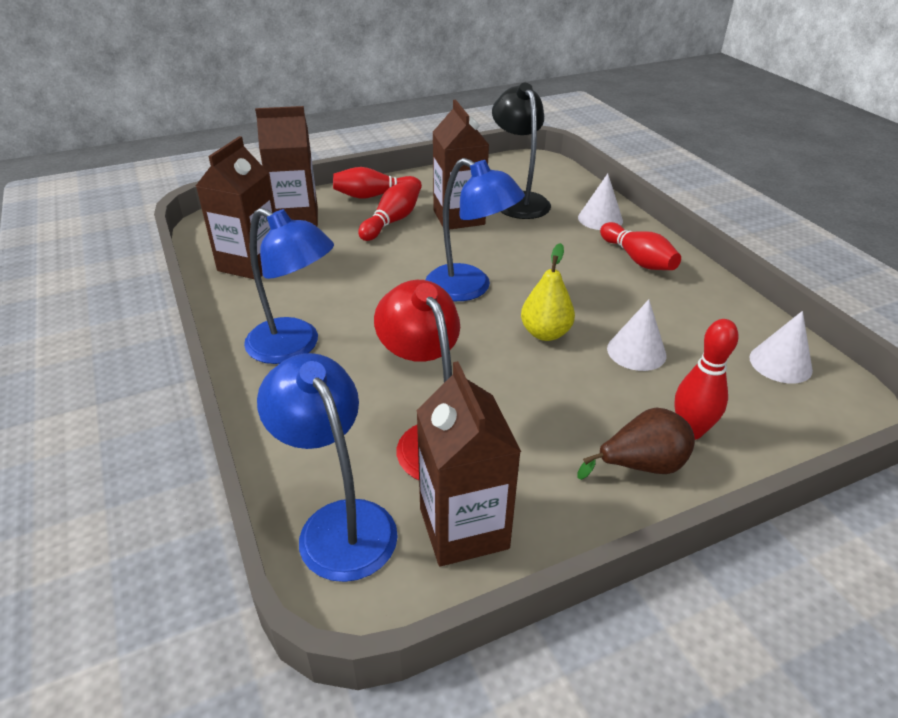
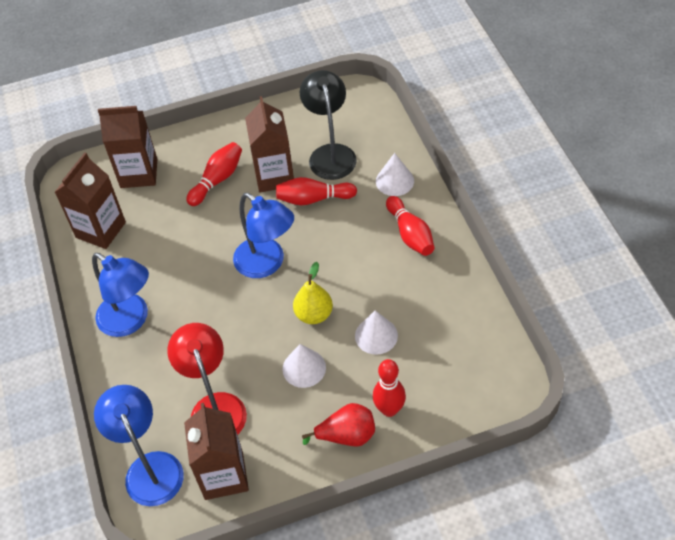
camera: 10 degrees right, 15 degrees up
(374, 196) = (206, 144): red bowling pin -> red bowling pin (313, 199)
(641, 465) = (346, 436): brown pear -> red pear
(780, 363) = (478, 351): white cone -> white cone (304, 368)

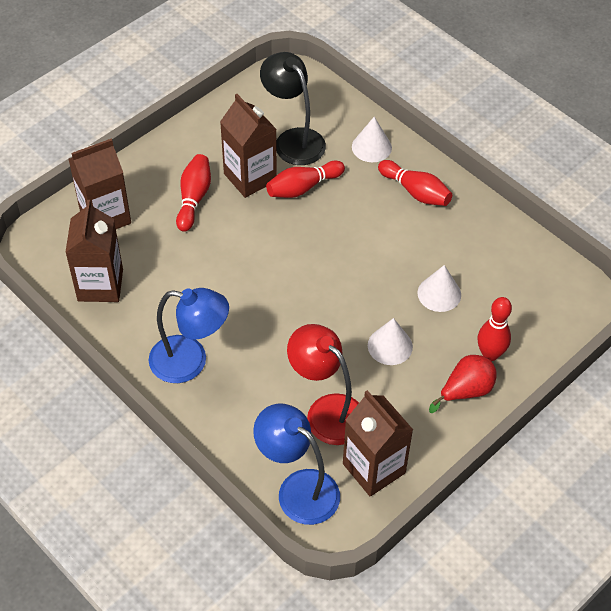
camera: 30 degrees left, 0 degrees up
(267, 264) = (295, 263): blue lamp -> none
(314, 314) = (369, 294): yellow pear -> none

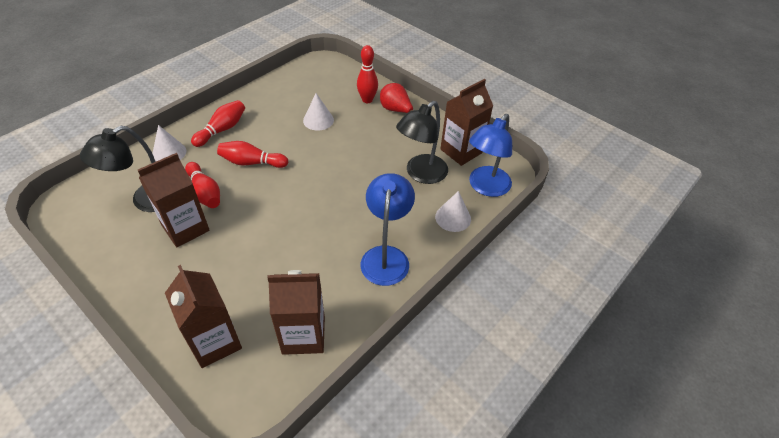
camera: 95 degrees left, 5 degrees down
(194, 198) = (203, 268): red bowling pin -> red bowling pin (252, 162)
(326, 411) = (421, 174): red lamp -> black lamp
(390, 346) = (363, 143): white cone -> white cone (453, 217)

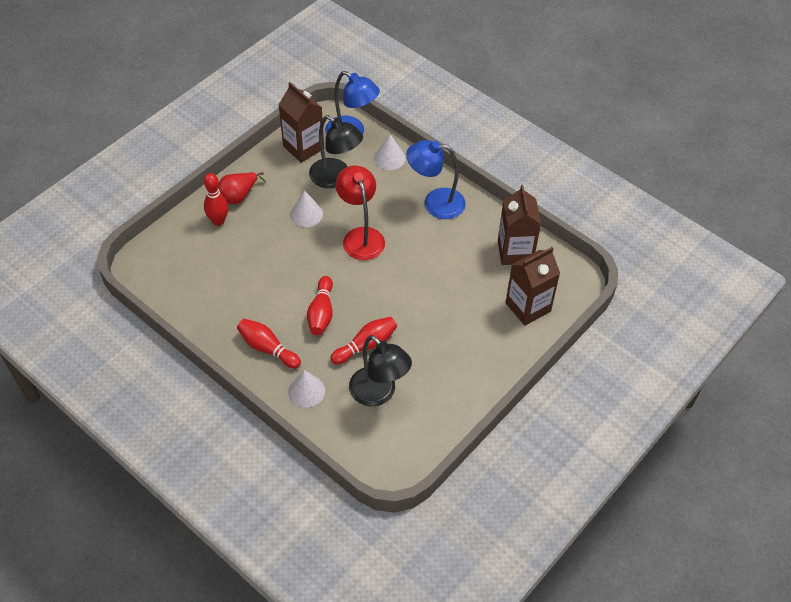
camera: 90 degrees left, 5 degrees up
(185, 228) = (413, 352): brown carton -> none
(318, 120) = (253, 262): white cone -> white cone (306, 214)
(341, 191) = (361, 236): none -> red lamp

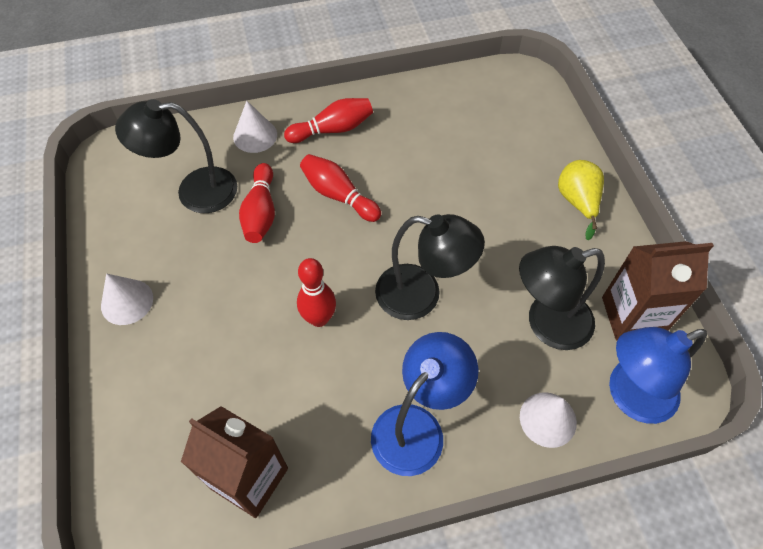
camera: 125 degrees right, 5 degrees up
(218, 221) = (546, 166): red bowling pin -> red bowling pin (319, 318)
(238, 196) = (577, 202): red pear -> yellow pear
(306, 214) = (501, 256): white cone -> white cone (127, 301)
(361, 236) = (421, 295): red lamp -> black lamp
(528, 307) = (153, 425): brown carton -> none

